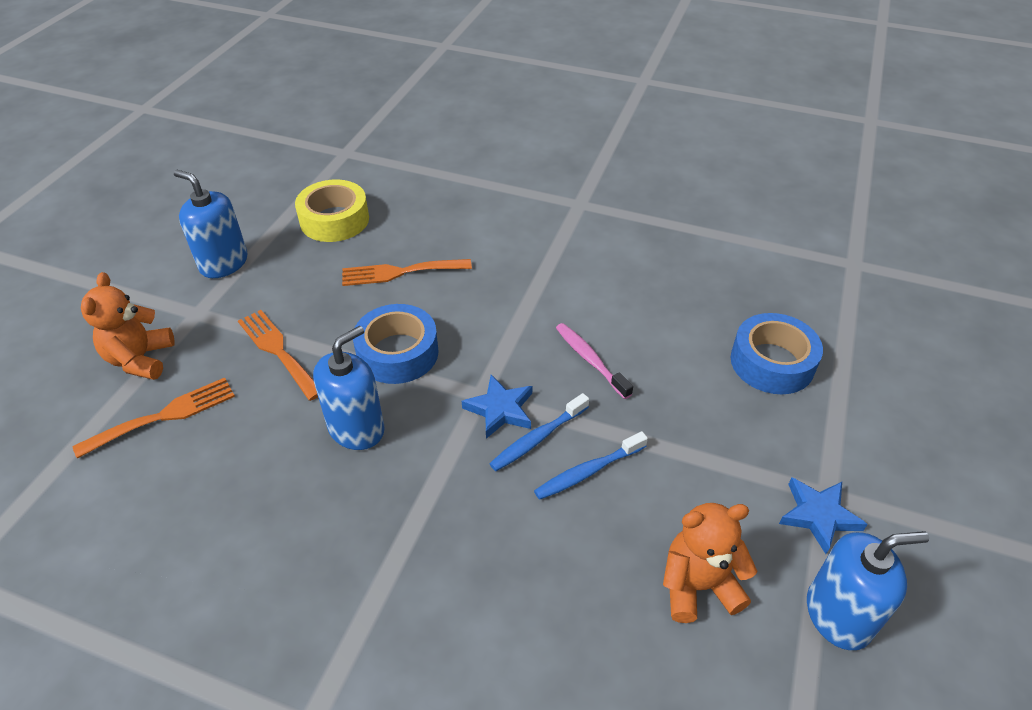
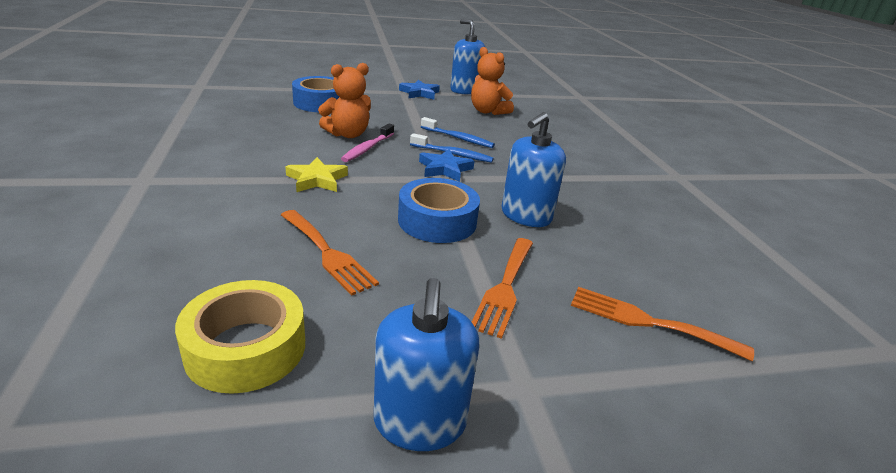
camera: 125 degrees left, 15 degrees down
(140, 359) = (631, 391): orange teddy bear -> orange teddy bear (347, 134)
(356, 428) = (526, 216): blue soap dispenser -> blue soap dispenser turned 60 degrees counterclockwise
(528, 298) = (317, 179): none -> yellow star

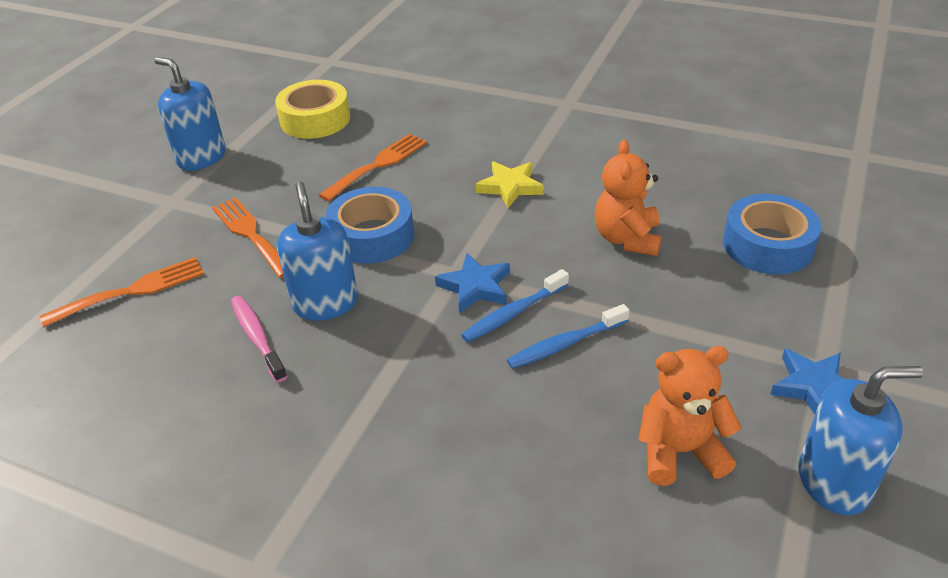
camera: 130 degrees right, 10 degrees up
(327, 253) = (378, 165): orange fork -> orange fork turned 135 degrees clockwise
(367, 148) = (572, 242): pink toothbrush -> pink toothbrush (257, 337)

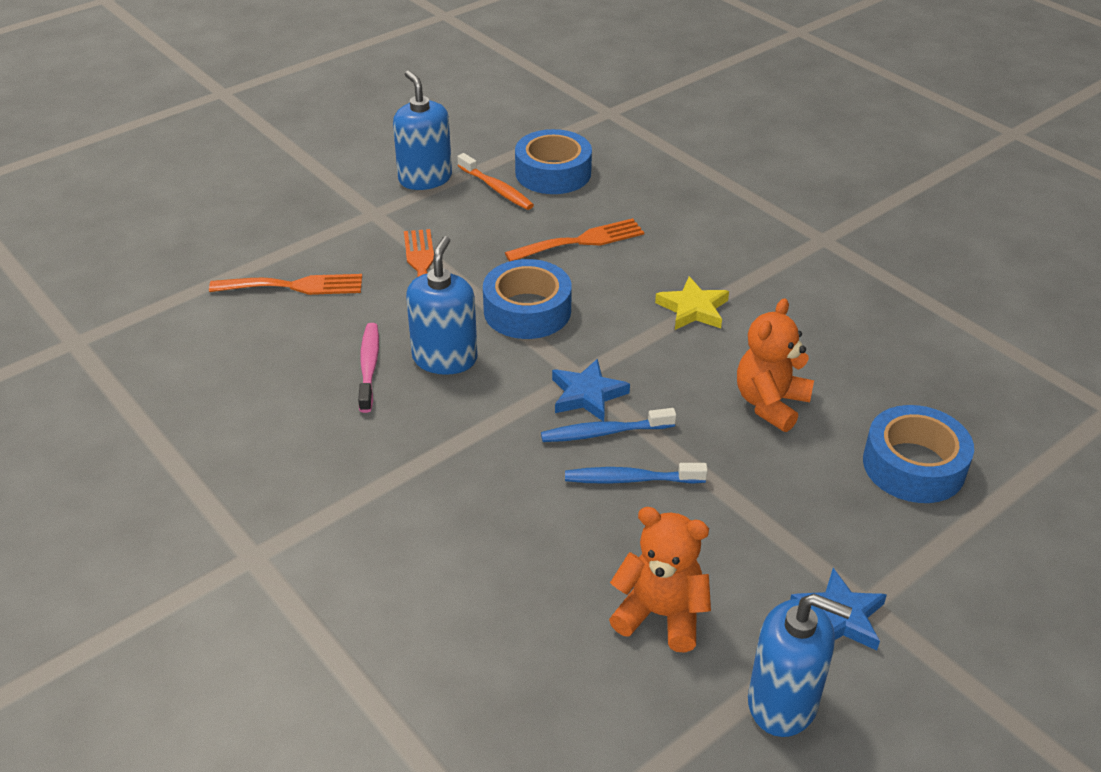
camera: 25 degrees right, 0 degrees up
(274, 146) = (497, 189): none -> orange toothbrush
(315, 119) = (553, 173): yellow tape -> blue tape

